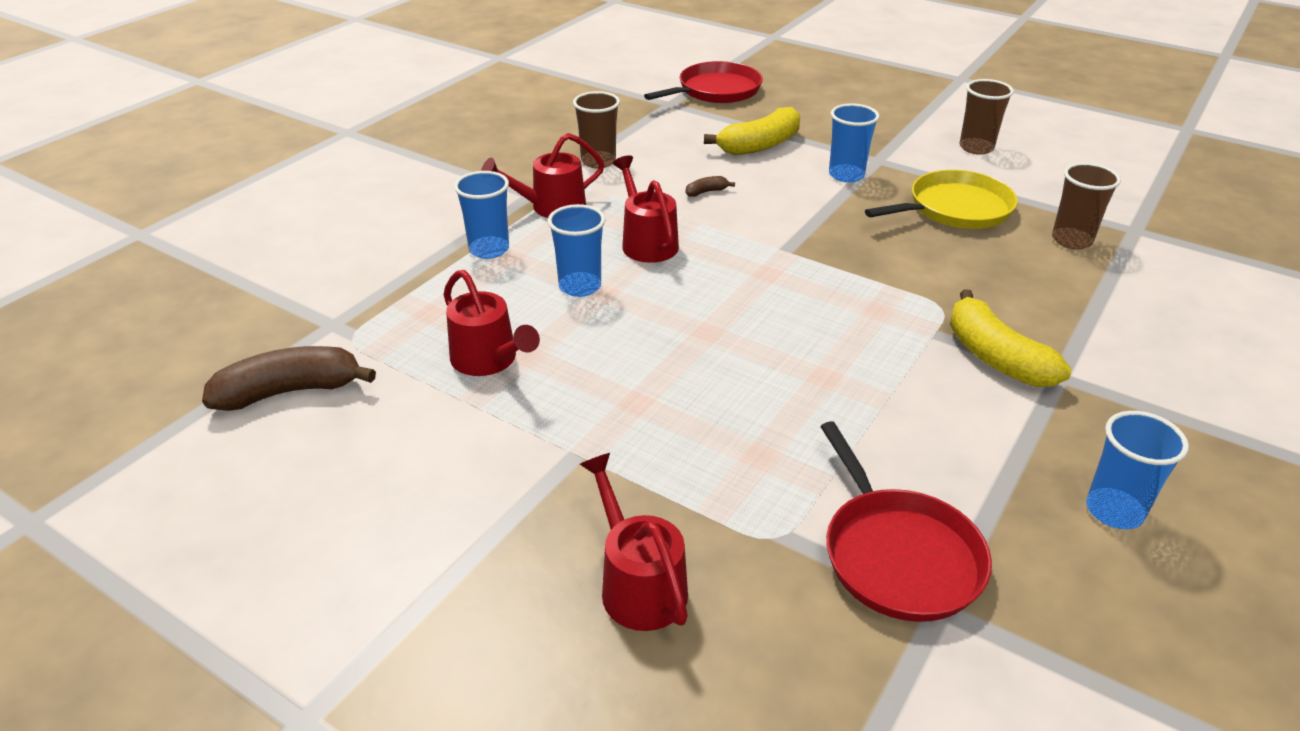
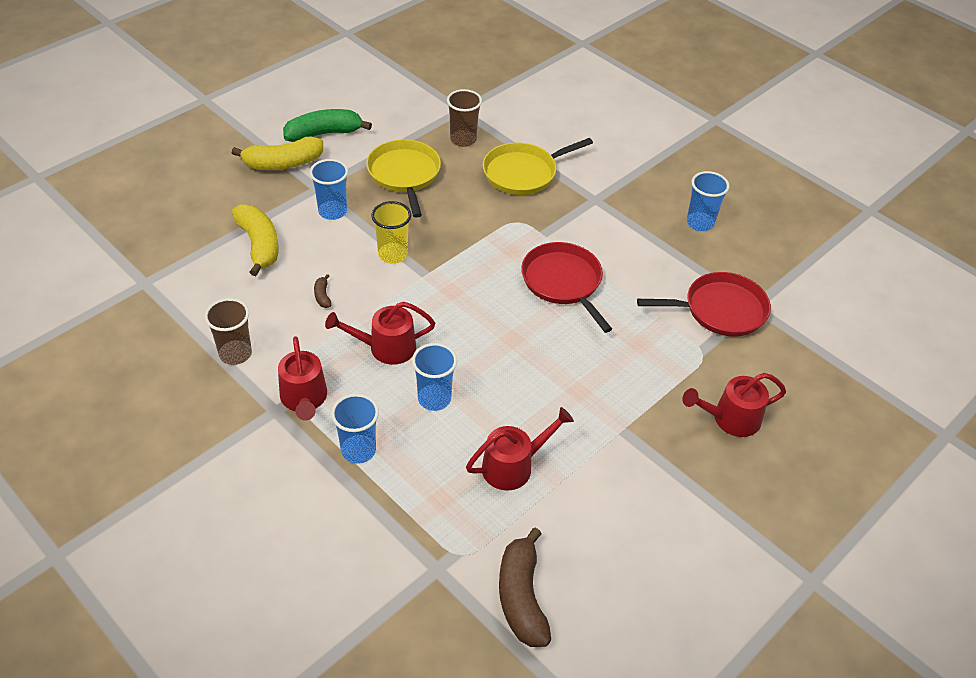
camera: 80 degrees left, 10 degrees up
(715, 91) = (136, 246): red pan -> red pan (563, 282)
(803, 223) = (393, 254): none -> yellow cup
(976, 148) = (324, 134): brown cup -> green banana
(995, 357) = (572, 217): yellow banana -> yellow banana (283, 163)
(1053, 299) = (523, 173): none -> yellow pan

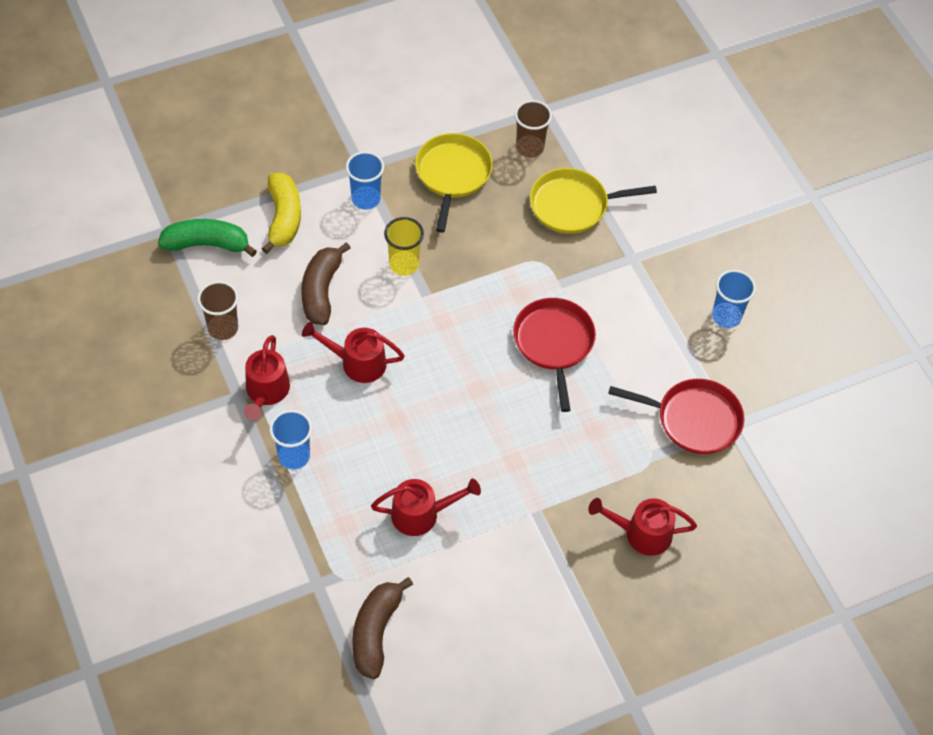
camera: 20 degrees right, 10 degrees up
(283, 163) = (339, 129): yellow banana -> none
(322, 296) = (321, 291): brown banana -> brown banana, size x2.31
(324, 134) = (392, 102): green banana -> green banana (207, 244)
(434, 399) = (379, 427): blue cup -> none

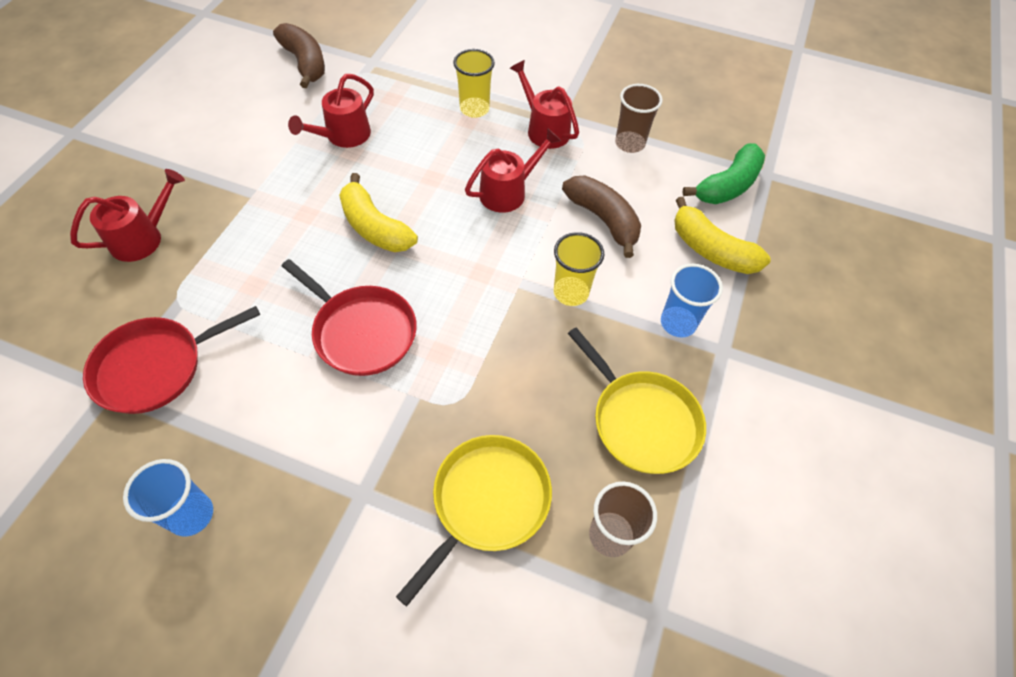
camera: 135 degrees right, 0 degrees up
(294, 456) = (474, 109): blue cup -> yellow cup
(477, 410) = (374, 227): none -> yellow banana

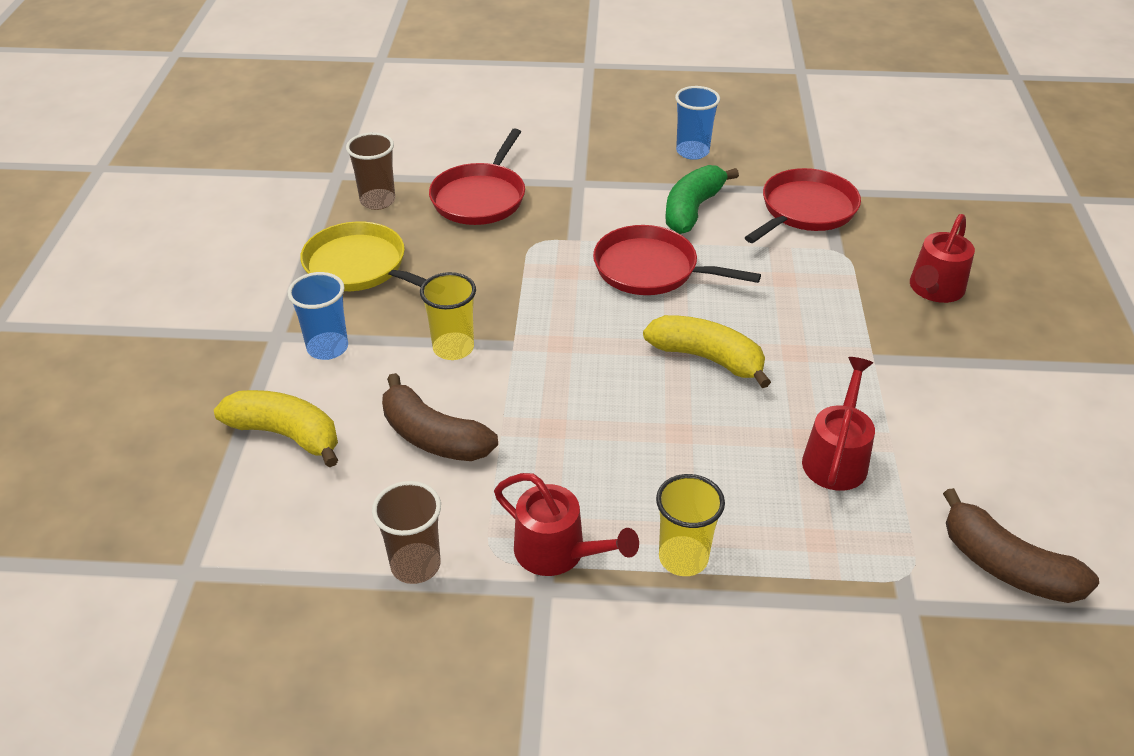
camera: 165 degrees right, 15 degrees down
(487, 502) = (480, 197): yellow pan -> red pan
(508, 191) = (570, 440): red watering can -> none
(727, 186) = (256, 533): green banana -> green banana (692, 209)

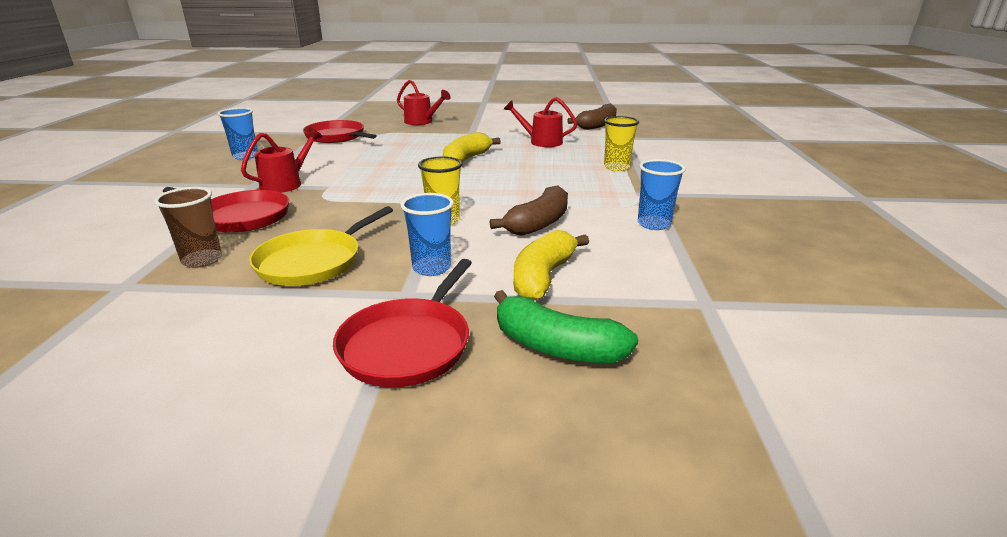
camera: 90 degrees left, 15 degrees down
(415, 565) = (654, 224): brown cup -> blue cup
(558, 553) = (625, 190): red watering can -> red watering can (286, 184)
(651, 269) = (376, 168): red pan -> red pan (408, 344)
(692, 209) = (316, 158): green banana -> green banana (556, 347)

